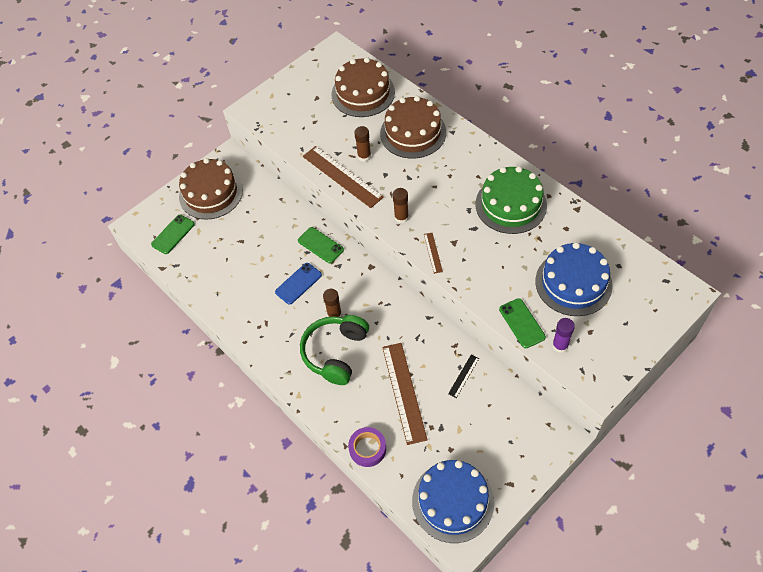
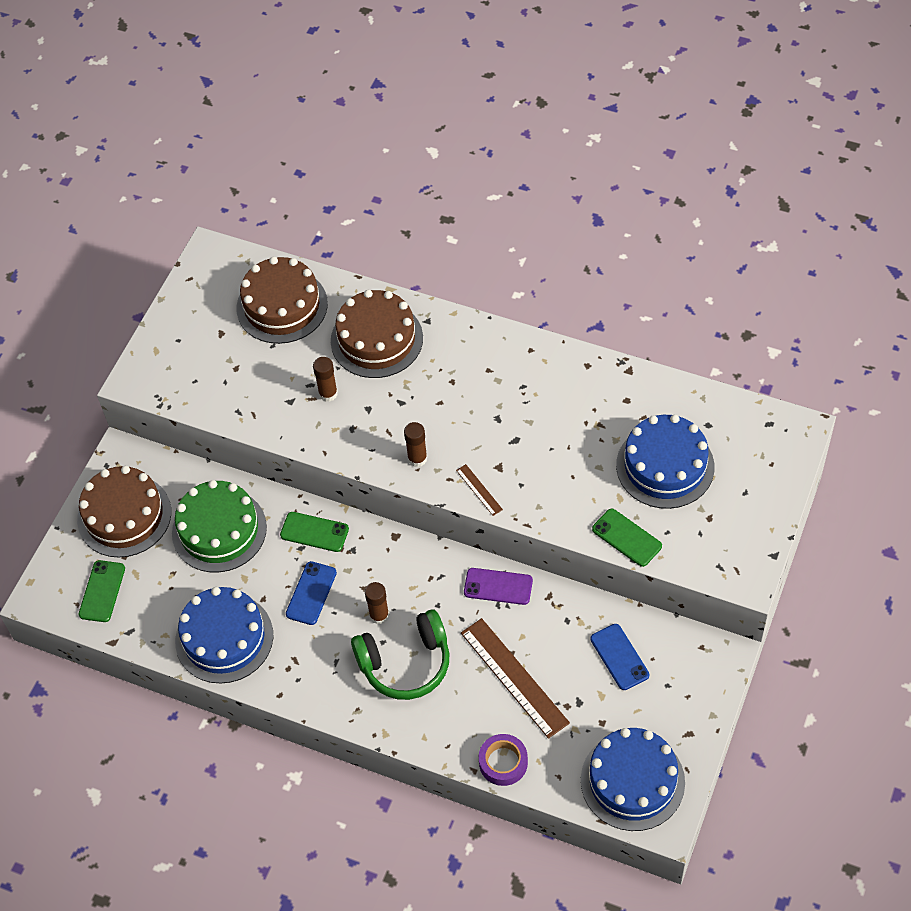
camera: 25 degrees left, 0 degrees up
(230, 291) = (224, 638): none -> blue cake
(336, 353) = (405, 663): green headphones -> green headphones turned 105 degrees counterclockwise
(342, 176) = (313, 431): brown ruler -> none
(423, 325) = (498, 586): none -> purple phone
(463, 376) = (577, 629): black ruler -> none
(485, 407) = (619, 657): none -> blue phone
(511, 204) = (546, 393): green cake -> green cake (219, 530)
(560, 345) = (682, 547): purple glue stick -> none

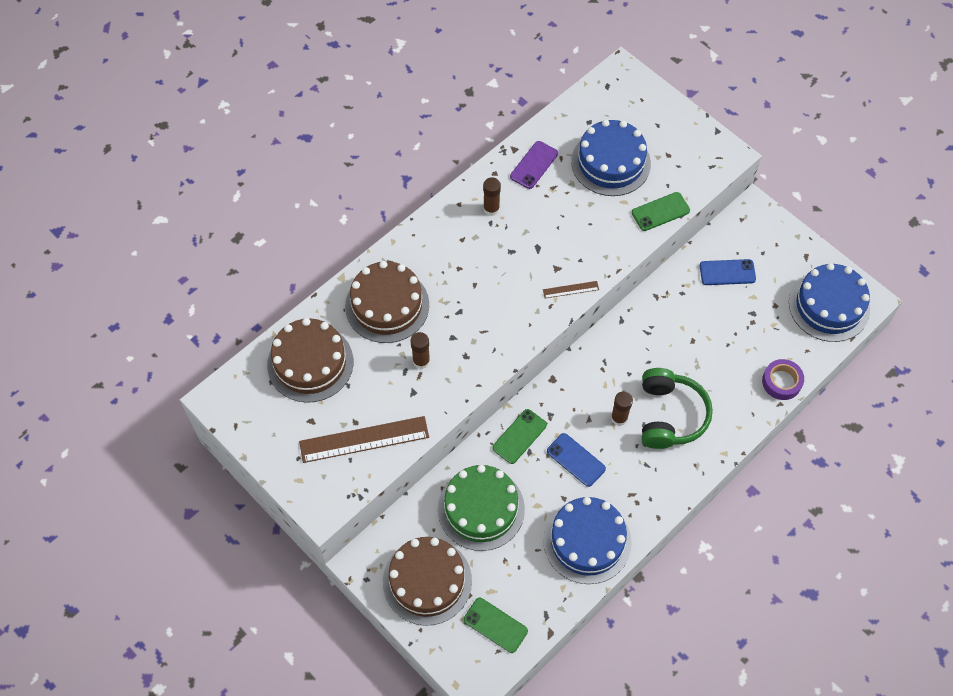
camera: 70 degrees left, 5 degrees up
(417, 458) = (519, 320): brown glue stick -> brown glue stick (491, 209)
(498, 586) = (632, 326): purple phone -> purple phone (534, 165)
(514, 677) = (714, 346): brown ruler -> brown ruler (364, 439)

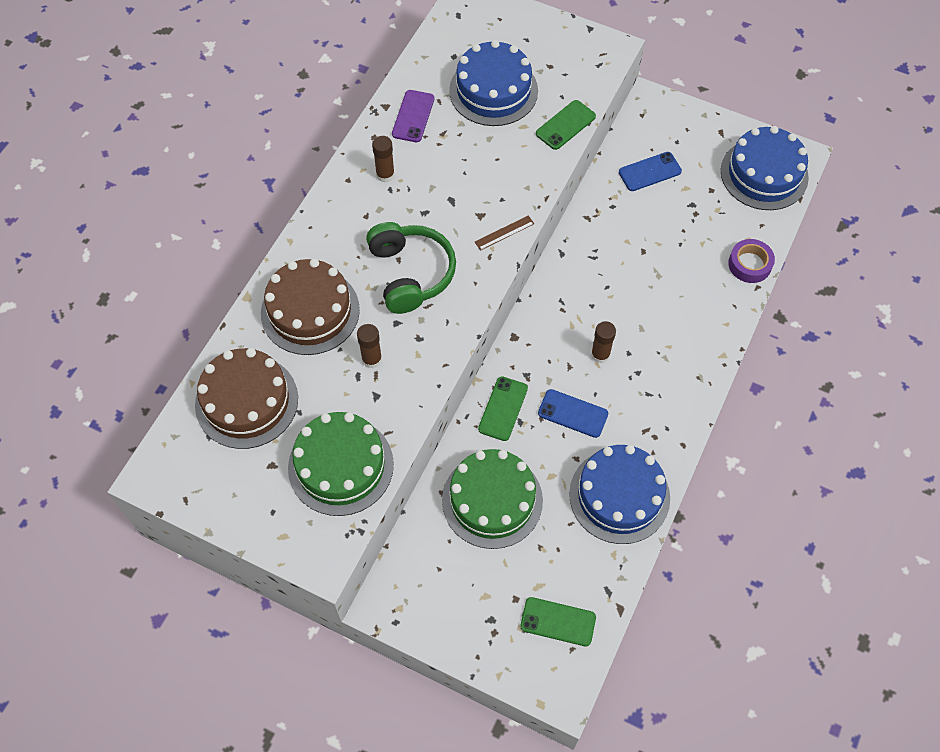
camera: 20 degrees left, 0 degrees up
(364, 439) = (341, 466): brown ruler -> green cake
(427, 581) = (464, 600): brown cake -> none
(669, 415) = (651, 335): green headphones -> green headphones (410, 274)

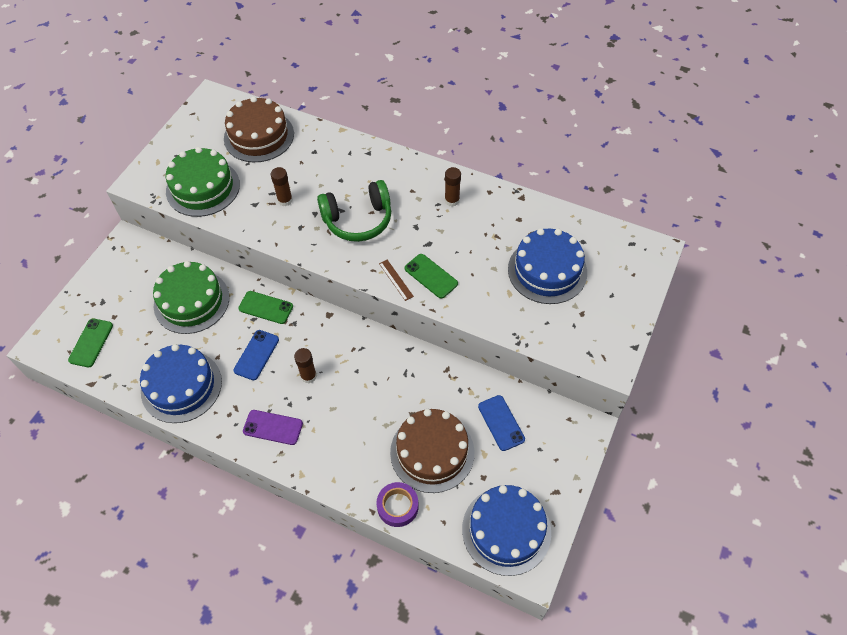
camera: 90 degrees right, 5 degrees down
(310, 311) = (328, 164): brown cake -> brown cake (432, 452)
(413, 116) = (513, 216): purple phone -> purple phone (273, 427)
(565, 125) = (513, 325): green phone -> green phone (431, 276)

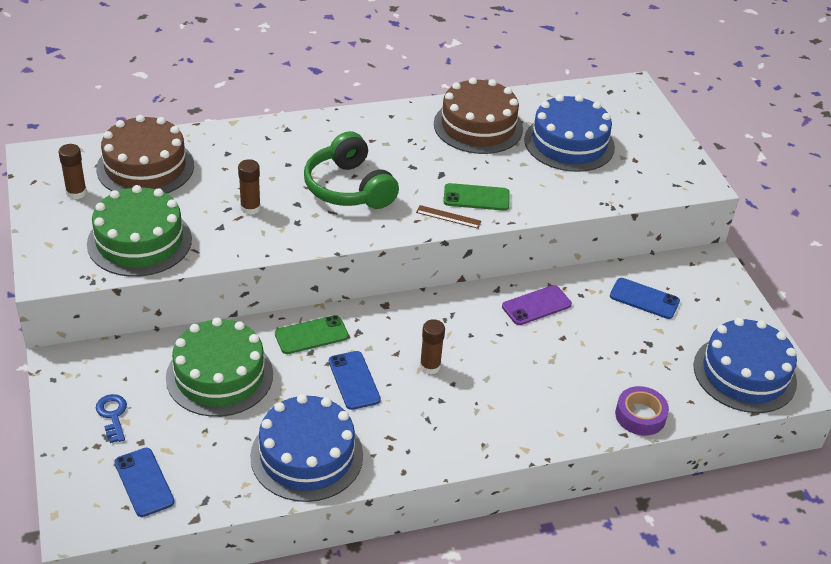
camera: 45 degrees left, 15 degrees down
(91, 343) = (144, 482): green phone -> blue phone
(117, 290) = (112, 415): none -> blue key
(273, 427) = (449, 429): purple phone -> purple phone (536, 305)
(358, 220) = (349, 188): green headphones -> green headphones turned 120 degrees clockwise
(432, 452) = (616, 356): brown cake -> brown cake (478, 126)
(452, 200) = (419, 130): brown glue stick -> brown glue stick (76, 193)

